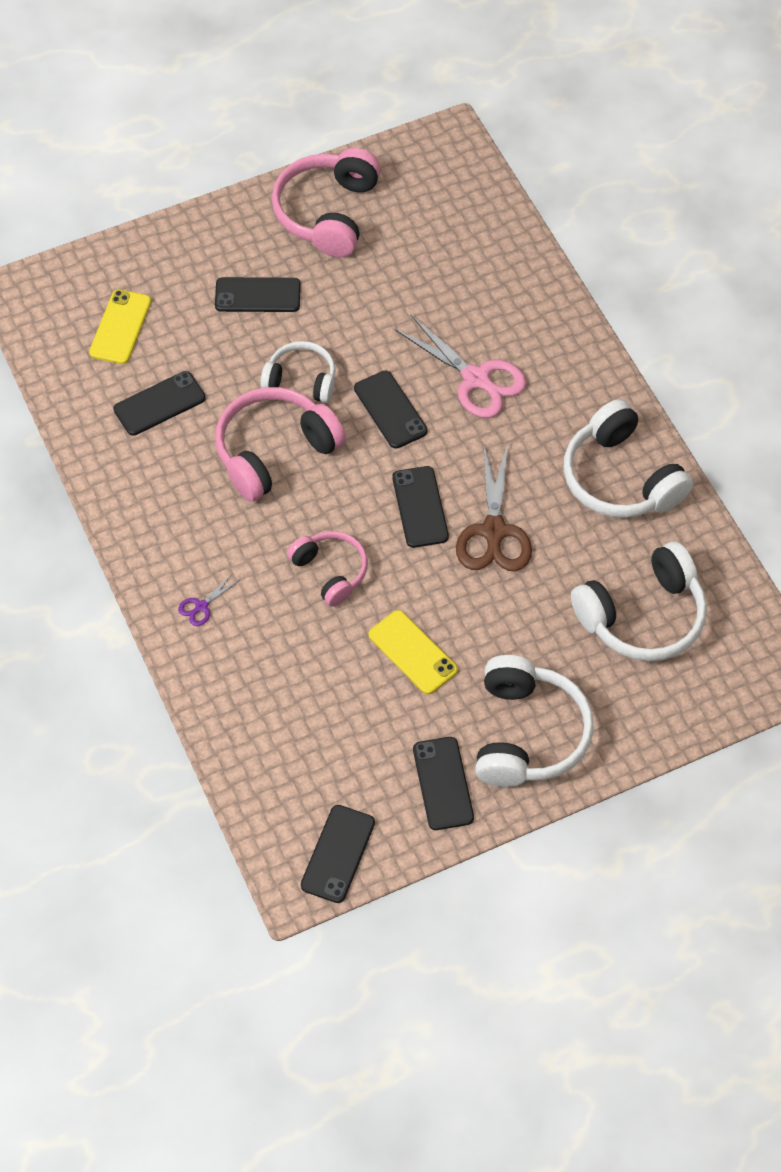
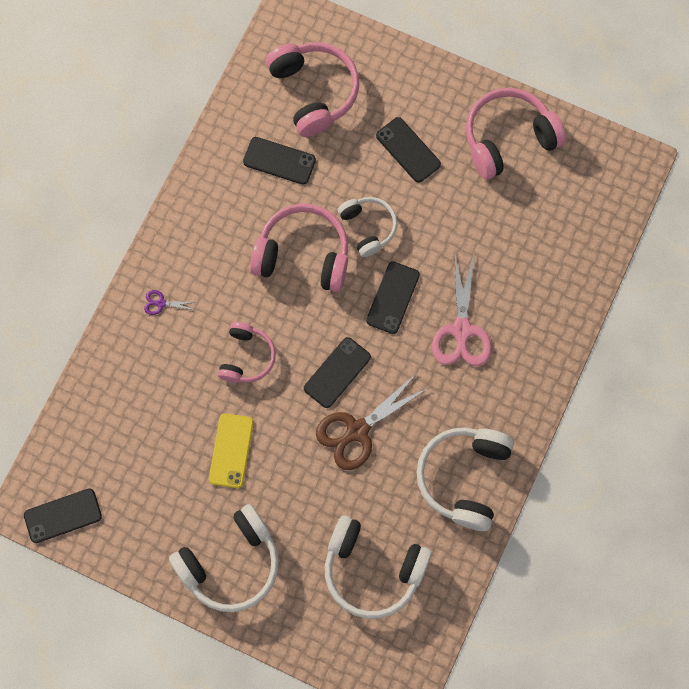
camera: 50 degrees right, 15 degrees up
(120, 327) = (314, 92): yellow phone -> pink headphones
(443, 783) = (157, 539): black phone -> none

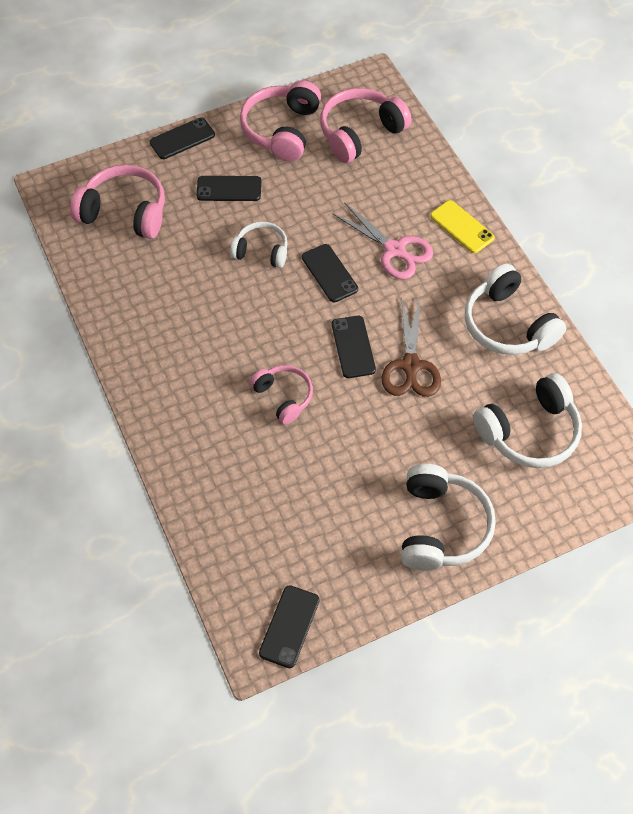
camera: 50 degrees left, 15 degrees down
(161, 303) = (182, 424): purple scissors -> none
(231, 450) = (348, 461): yellow phone -> yellow phone (462, 227)
(279, 161) = (153, 268): black phone -> black phone (182, 139)
(303, 255) = (240, 304): pink headphones -> pink headphones (360, 133)

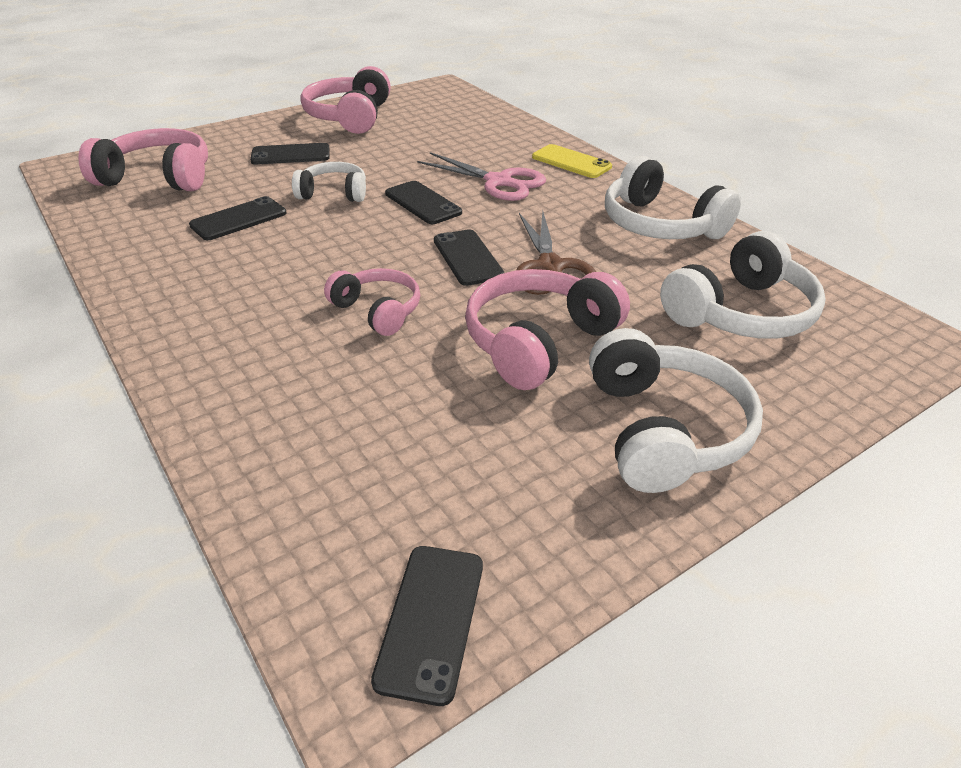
camera: 10 degrees left, 20 degrees down
(182, 139) = (235, 128): black phone -> black phone (239, 219)
(360, 133) = (437, 114): pink headphones -> pink headphones (539, 342)

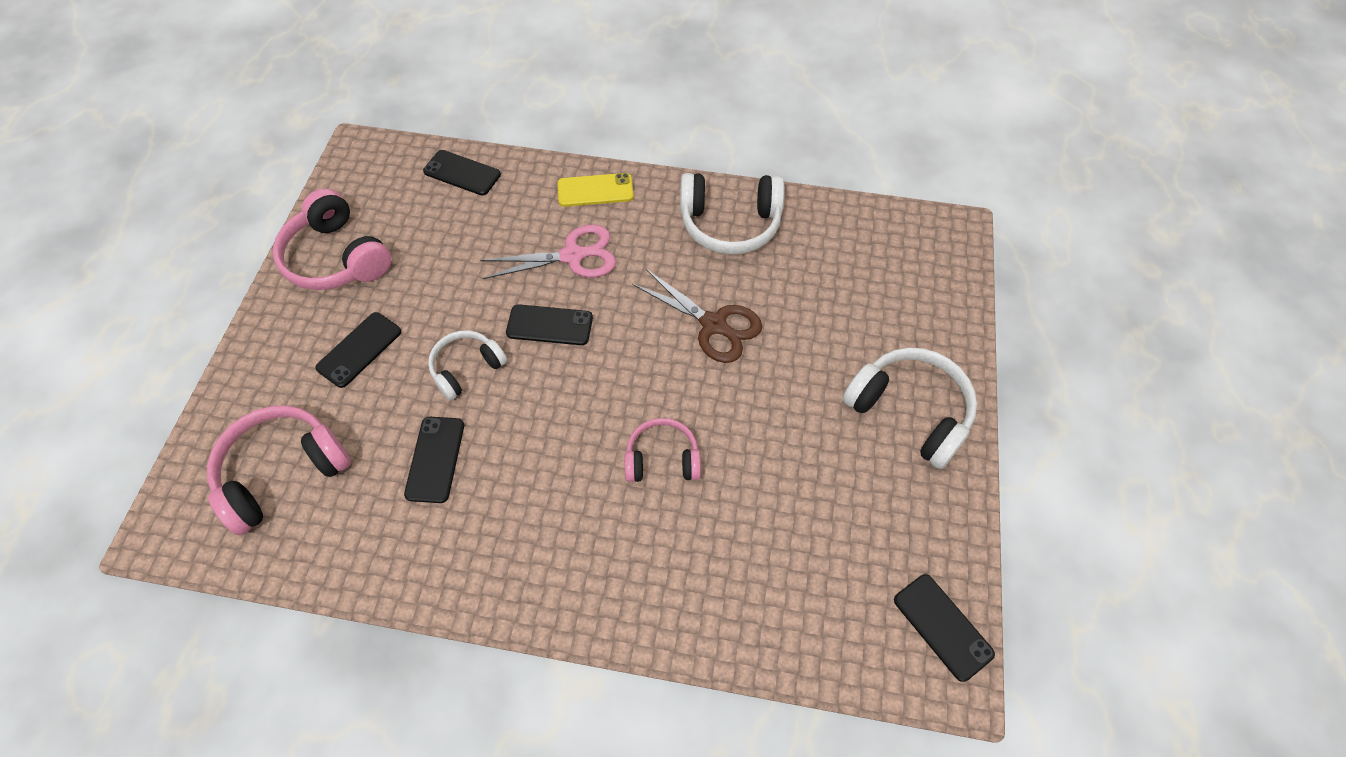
camera: 45 degrees left, 20 degrees up
(467, 258) = (653, 359): black phone -> black phone (462, 173)
(539, 342) = (783, 400): pink headphones -> none
(740, 313) = (855, 279): white headphones -> none

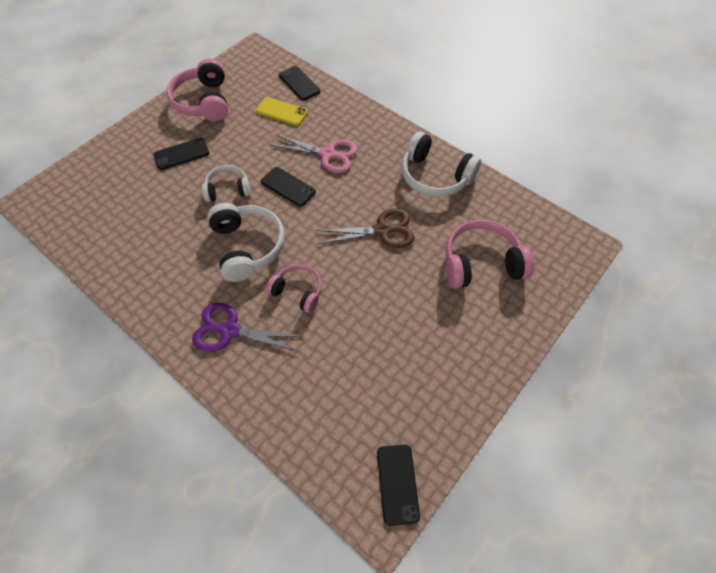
camera: 30 degrees right, 0 degrees up
(283, 472) = (103, 198): pink headphones -> pink headphones (481, 263)
(435, 459) = (178, 229): black phone -> none
(595, 190) = (367, 123): yellow phone -> yellow phone (282, 111)
(608, 558) = (229, 330): none -> purple scissors
(714, 325) = (383, 231): brown scissors -> brown scissors turned 75 degrees counterclockwise
(910, 411) = (471, 342): white headphones -> white headphones (247, 247)

